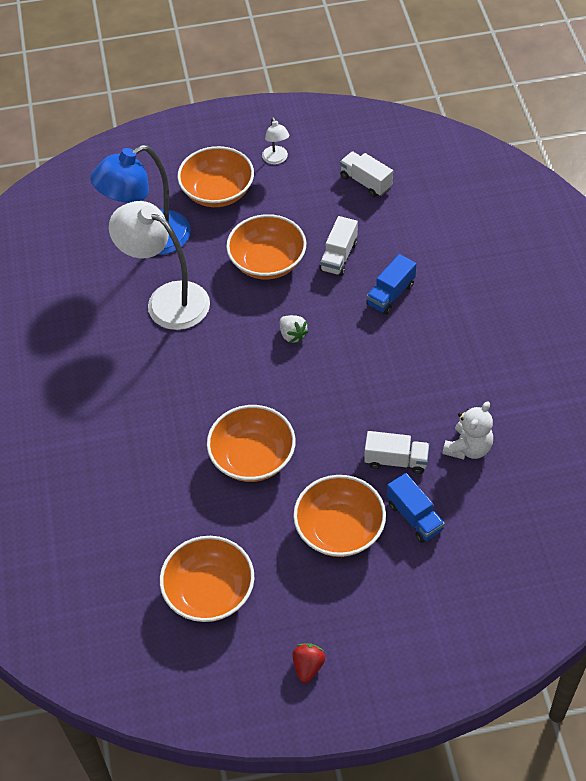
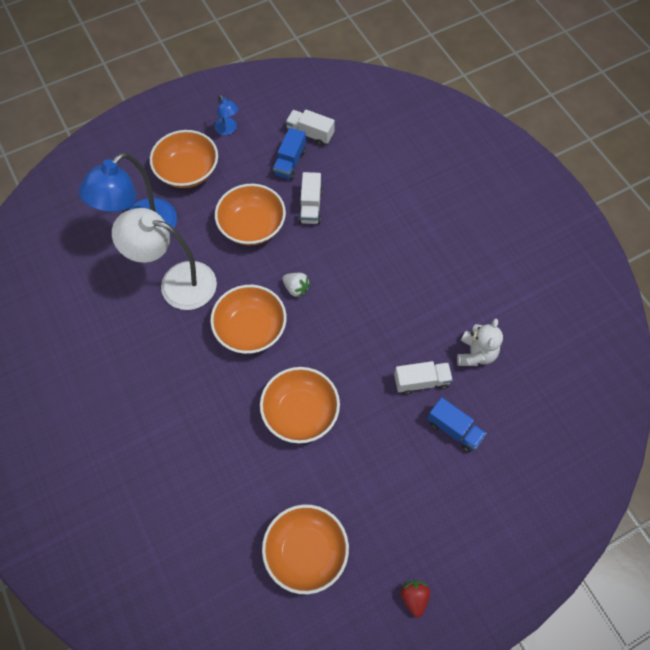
camera: 20 degrees left, 10 degrees up
(276, 159) = (228, 130): white lamp -> blue lamp
(339, 529) = (396, 459): orange bowl -> orange bowl (250, 329)
(390, 294) = (365, 230): blue truck -> blue truck (290, 162)

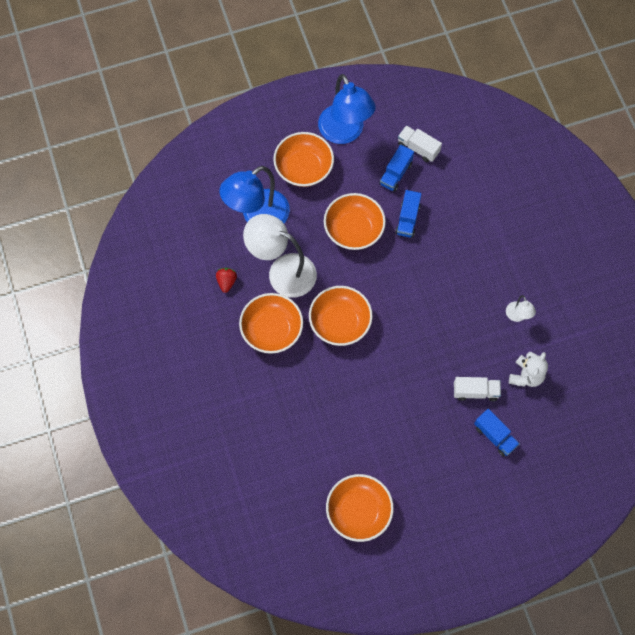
camera: 10 degrees right, 5 degrees up
(228, 130) = (345, 133): blue lamp -> blue lamp, size x2.23
(296, 288) = (383, 293): white strawberry -> none
(300, 412) = (371, 400): orange bowl -> orange bowl (272, 330)
(310, 206) = (407, 219): white truck -> blue truck
(414, 597) = (437, 560): red strawberry -> red strawberry (226, 282)
(452, 289) = (517, 316): none -> white lamp

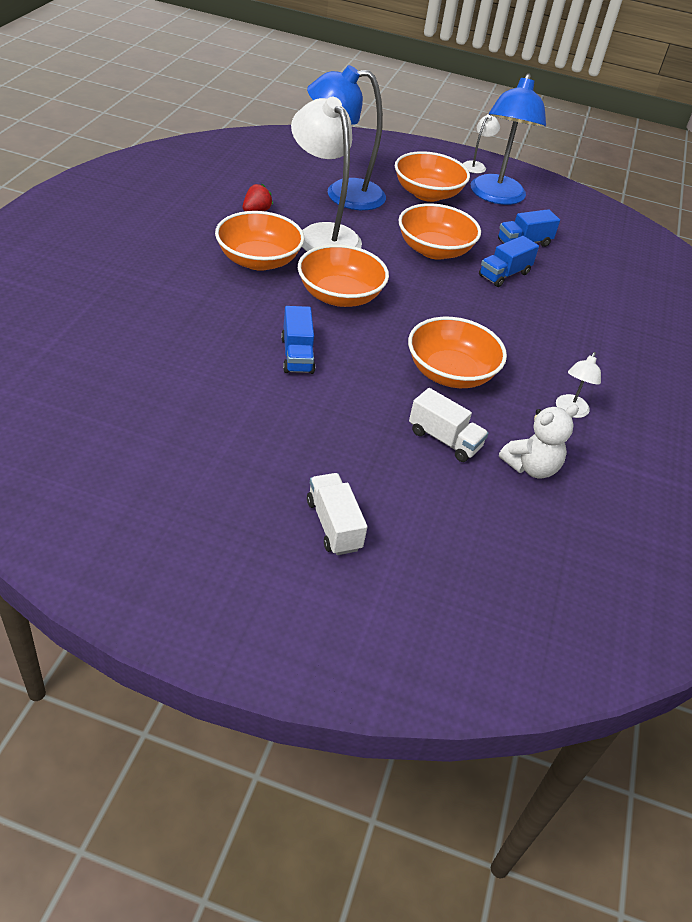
camera: 30 degrees right, 25 degrees down
(306, 103) = (476, 165): none -> white lamp
(358, 511) = (160, 446): orange bowl -> orange bowl (450, 373)
(418, 148) = (567, 241): white truck -> white truck (334, 525)
(495, 436) = (427, 495): blue truck -> blue truck (297, 355)

